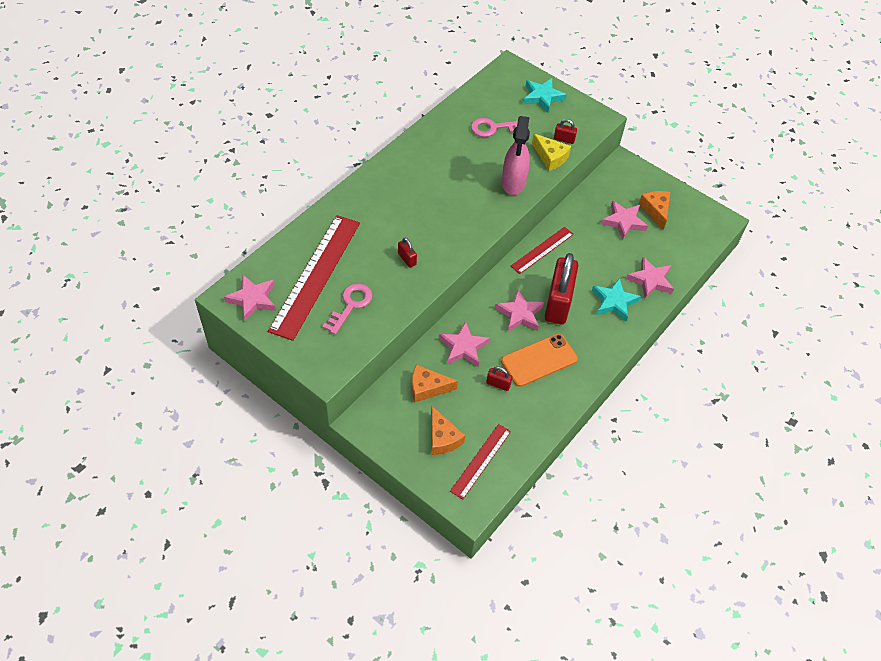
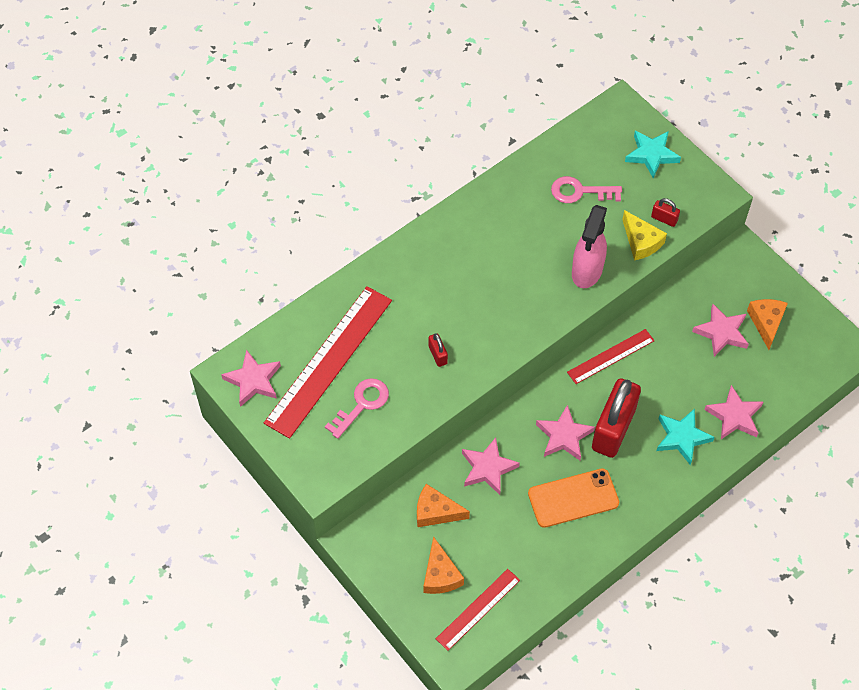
camera: 15 degrees right, 5 degrees up
(498, 384) = (518, 520): red padlock -> none

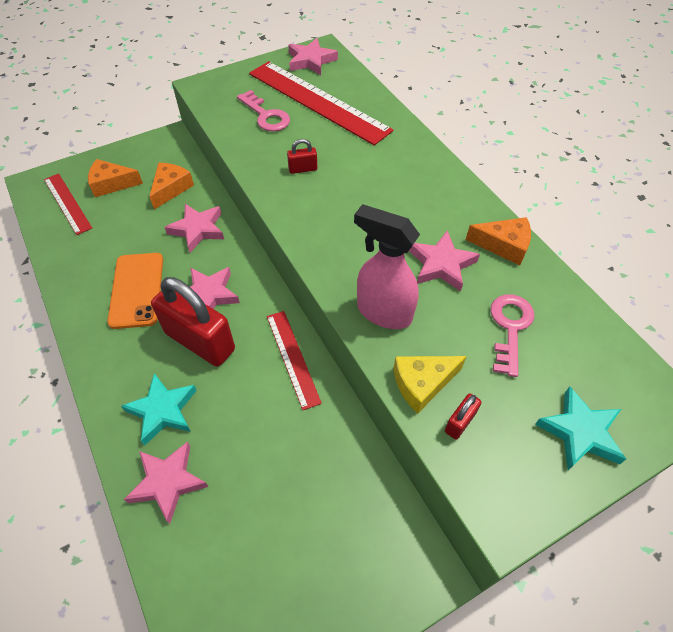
camera: 100 degrees right, 5 degrees down
(721, 332) = (296, 499): pink star -> pink star (441, 264)
(766, 322) = (298, 572): orange cheese -> orange cheese (503, 245)

